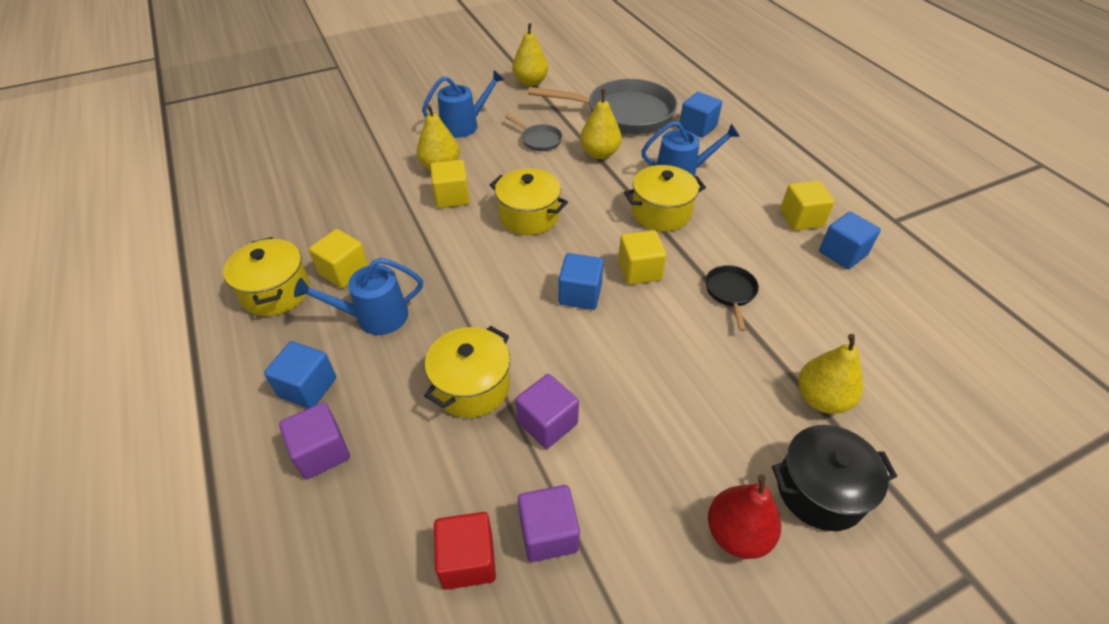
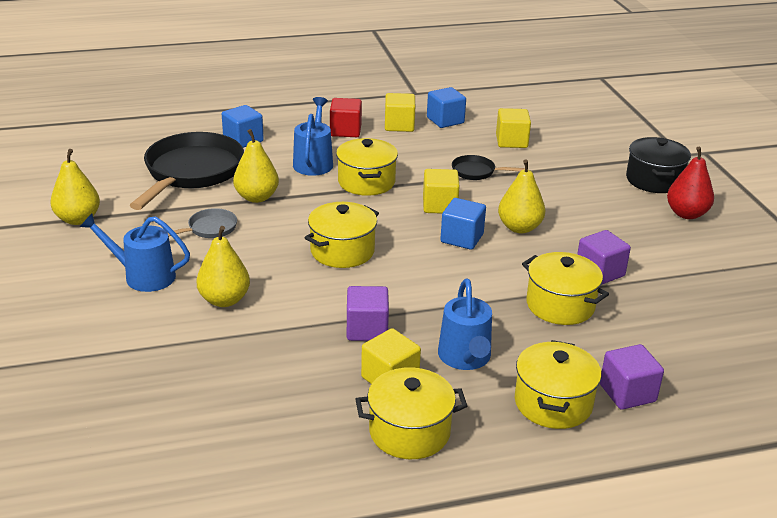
camera: 80 degrees left, 15 degrees down
(308, 387) = (553, 403): blue cube -> yellow pot
(452, 197) = (287, 296): yellow cube -> yellow cube (511, 141)
(464, 125) = (143, 276): blue watering can -> blue watering can turned 60 degrees counterclockwise
(467, 560) = (718, 320): red cube -> red cube (345, 131)
(548, 533) = (693, 284): purple cube -> purple cube (367, 329)
(623, 113) = (191, 173): grey pan -> black pan
(821, 399) = (583, 162): yellow pear -> yellow pear (519, 228)

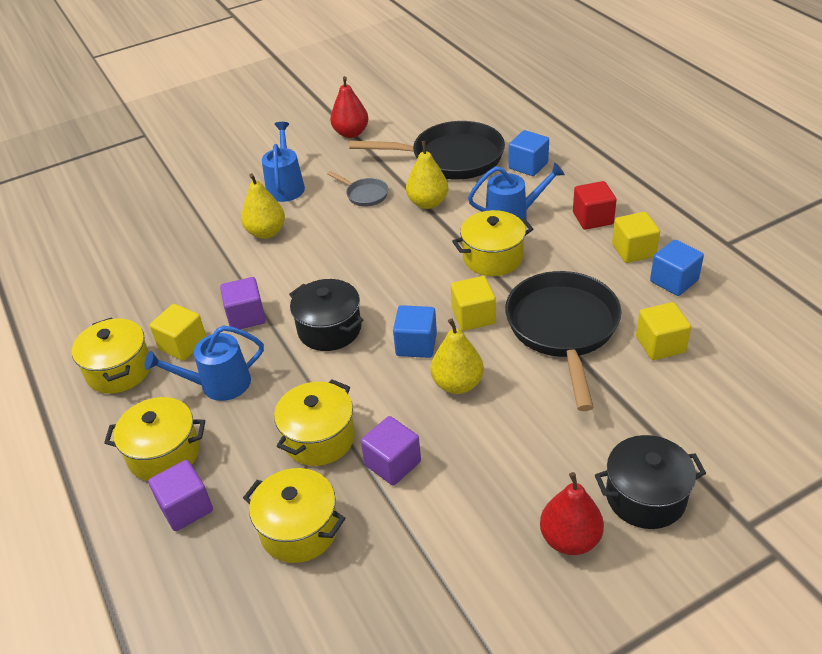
camera: 80 degrees right, 10 degrees up
(78, 219) = (351, 133): yellow pear -> red pear
(342, 251) = (360, 274): yellow pot -> yellow pot (299, 529)
(416, 280) = (329, 329): none -> black pot
(476, 172) = (563, 329): black pan -> black pan, size x2.23

